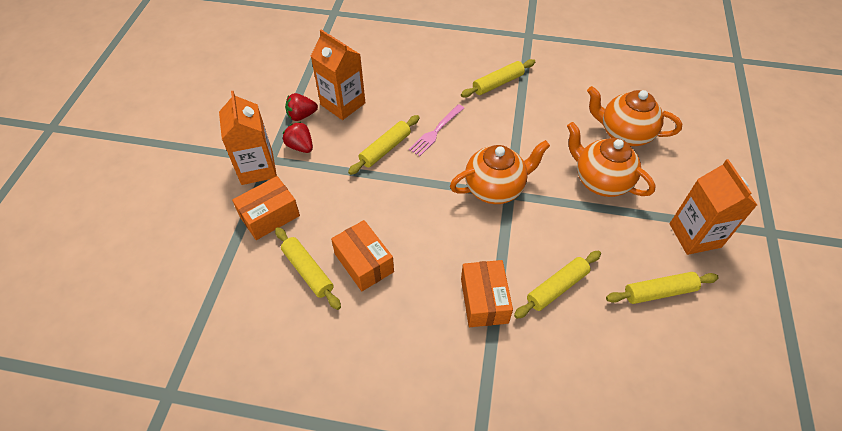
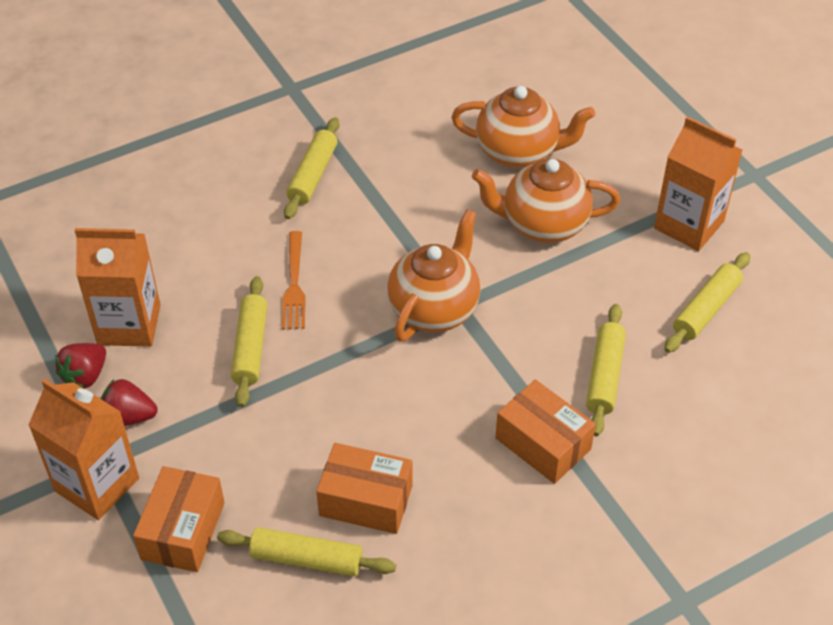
camera: 40 degrees left, 5 degrees down
(436, 131) = (294, 284): pink fork -> orange fork
(624, 134) = (519, 152): orange teapot -> orange teapot turned 150 degrees counterclockwise

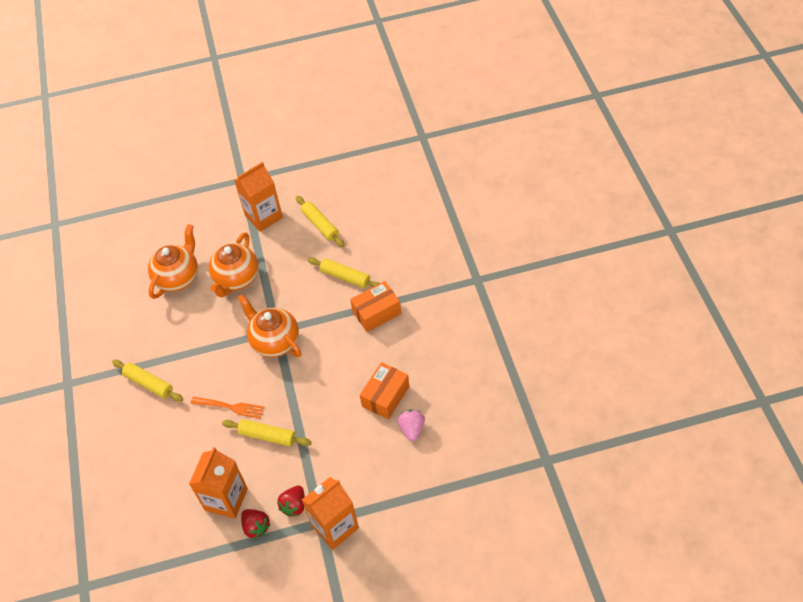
camera: 70 degrees left, 5 degrees up
(183, 531) = (378, 485): orange box -> none
(307, 559) = (412, 429): yellow rolling pin -> pink strawberry

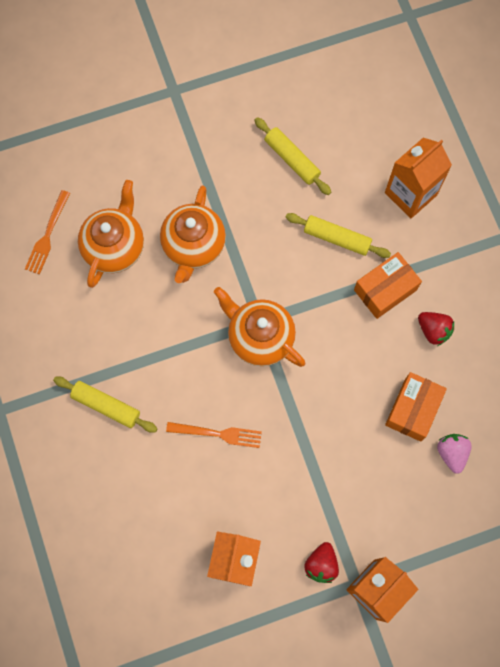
camera: 10 degrees left, 20 degrees up
(131, 268) = (47, 235): none -> orange fork
(256, 527) = (279, 595): red strawberry -> red strawberry (433, 330)
(263, 216) = (213, 148): orange carton -> orange carton (410, 194)
(267, 436) = (272, 472): yellow rolling pin -> none

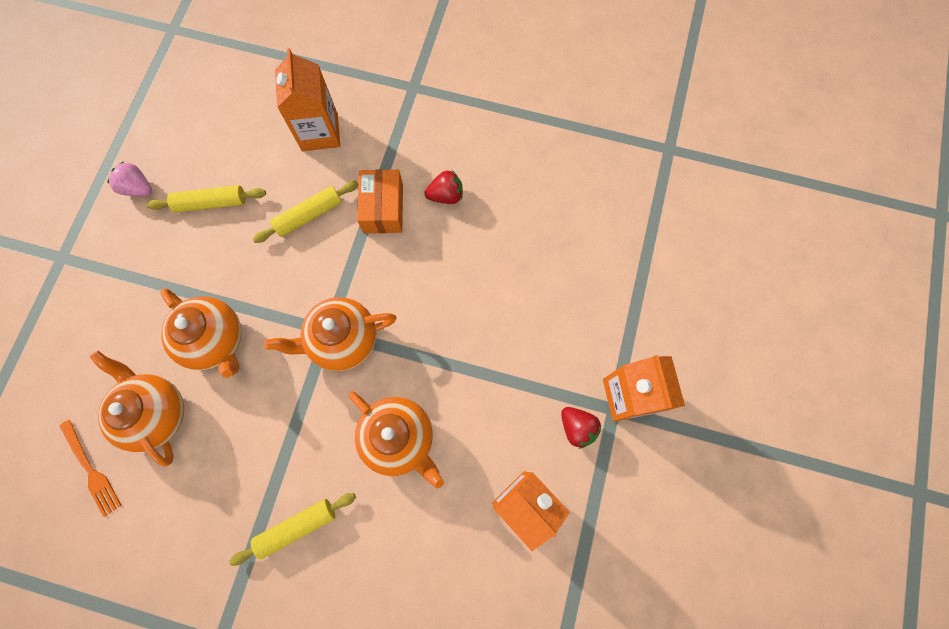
camera: 55 degrees left, 0 degrees up
(218, 434) = (399, 438): orange fork -> orange teapot
(413, 409) = (499, 258): orange box -> none
(451, 453) = (556, 253): pink strawberry -> pink strawberry (138, 188)

